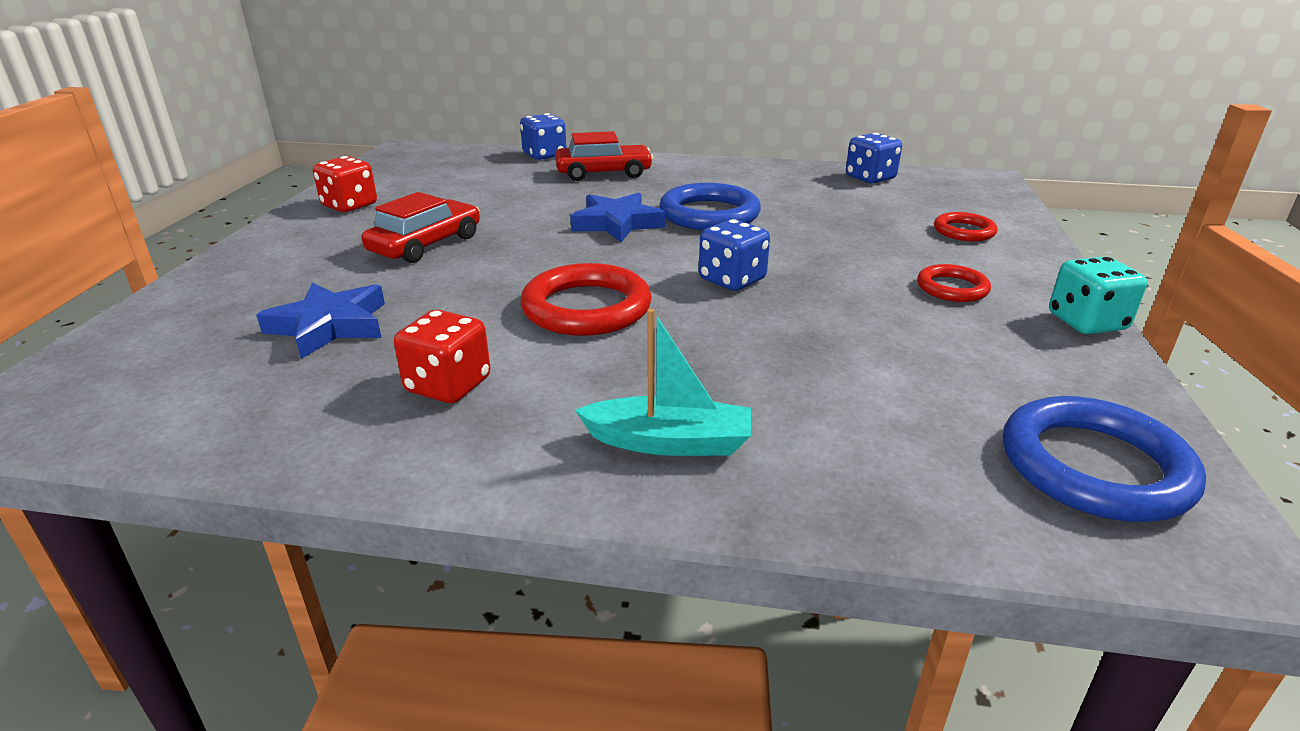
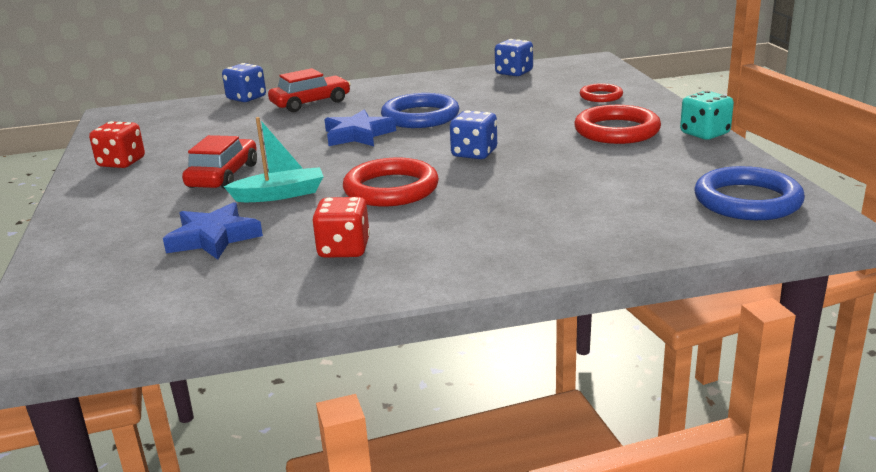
camera: 20 degrees left, 5 degrees down
(669, 442) = (514, 243): turquoise boat -> turquoise boat (280, 194)
(952, 288) = (616, 131): red ring -> red ring, size x1.77

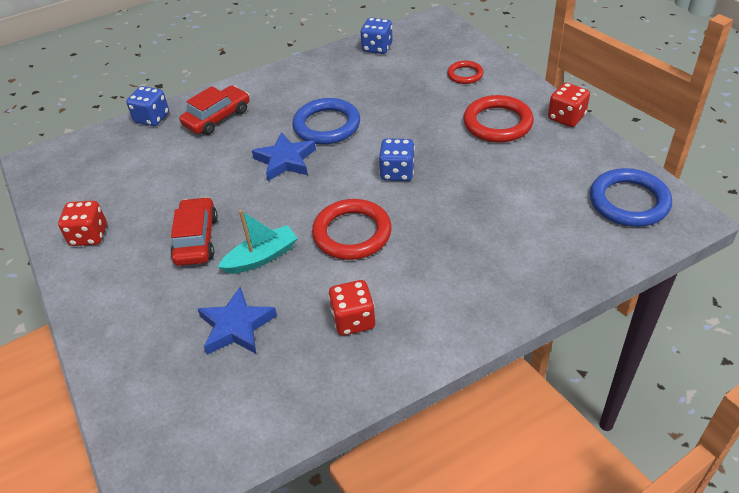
camera: 15 degrees left, 20 degrees up
(704, 133) = (566, 117): turquoise dice -> red dice

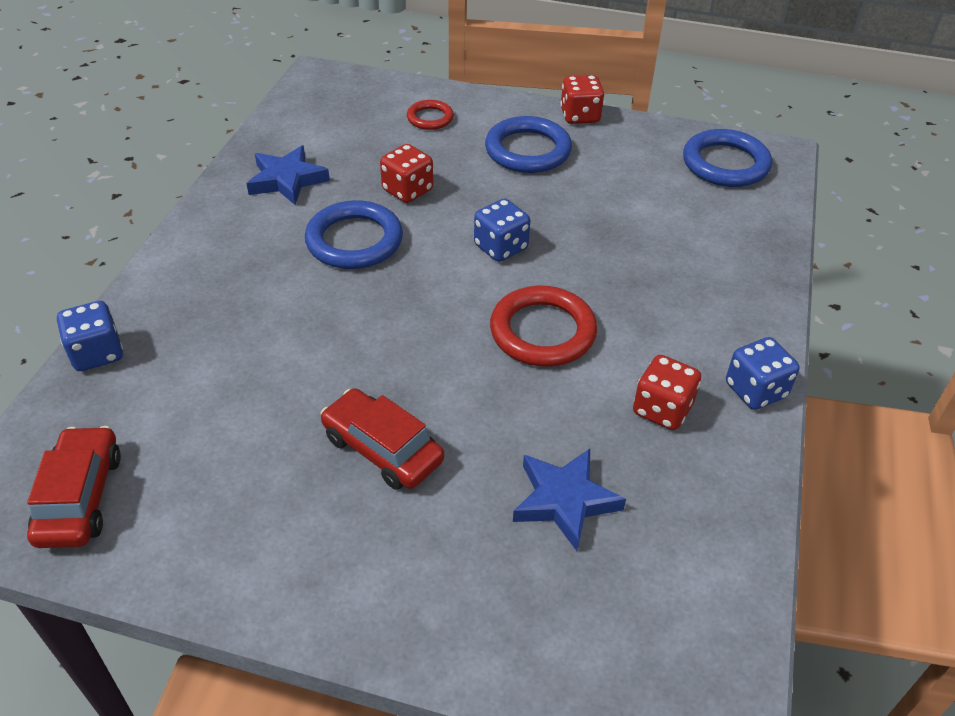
camera: 50 degrees left, 0 degrees up
(89, 235) = (228, 542): red dice -> red dice (407, 190)
(217, 118) = (198, 303): red car -> red car (80, 497)
(261, 257) = (486, 416): turquoise boat -> none
(285, 160) = (361, 303): blue star -> blue star (287, 180)
(377, 48) = (291, 131): blue dice -> blue dice (755, 390)
(497, 123) = (528, 150): red ring -> blue ring

